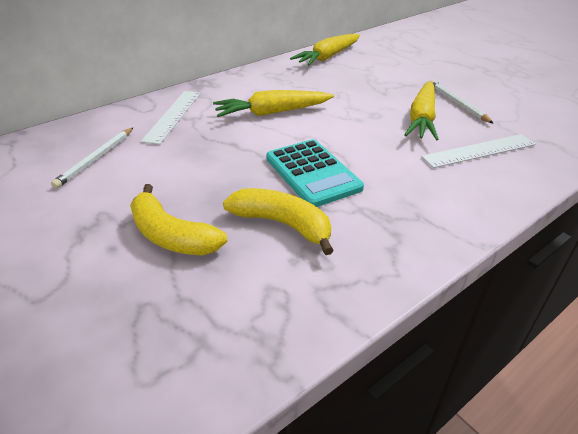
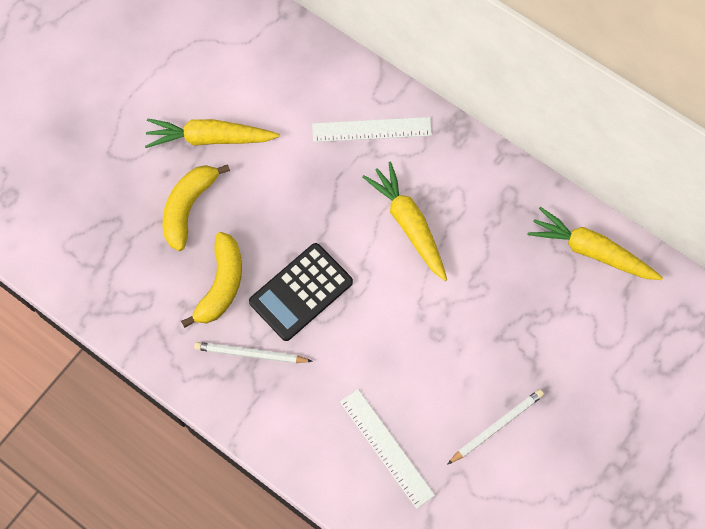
camera: 75 degrees right, 30 degrees up
(96, 159) = (275, 101): white pencil -> white pencil (251, 354)
(313, 173) = (301, 292): turquoise calculator -> black calculator
(422, 119) = (442, 386): yellow carrot -> yellow carrot (210, 139)

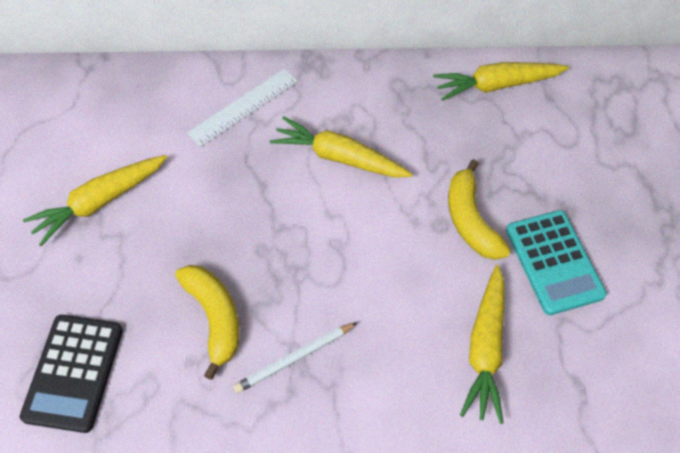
camera: 40 degrees left, 10 degrees down
(188, 208) = (126, 273): yellow banana -> yellow banana (470, 220)
(301, 292) = (294, 272): black calculator -> black calculator (74, 373)
(386, 448) = (485, 348): white ruler -> yellow carrot
(496, 426) = (554, 262): white pencil -> turquoise calculator

